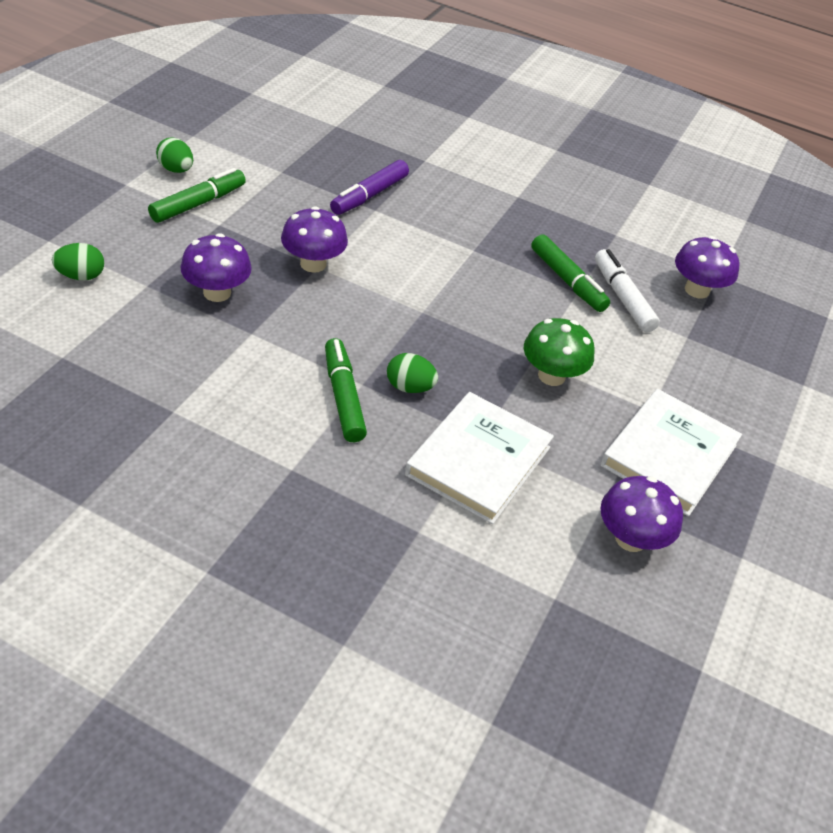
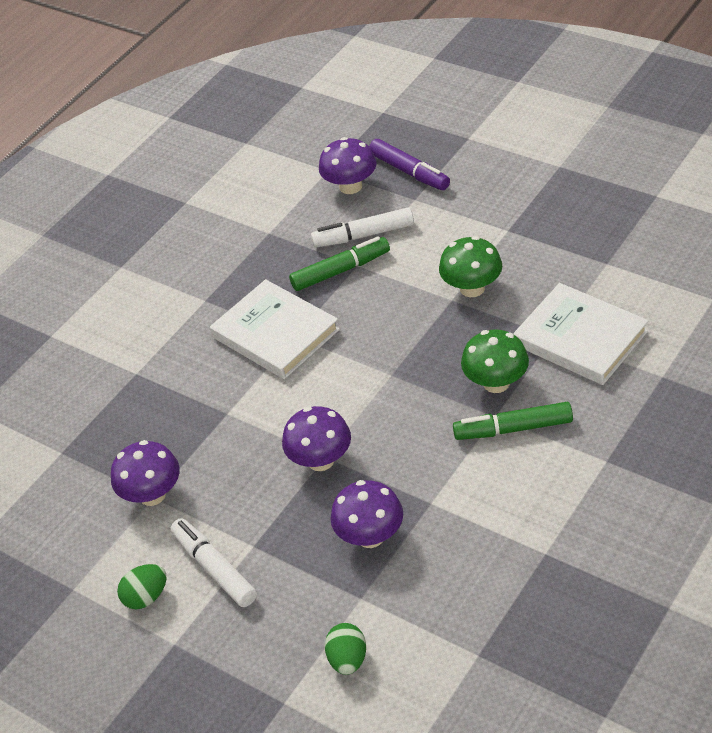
camera: 70 degrees left, 0 degrees up
(198, 203) = (214, 568): green marker -> white marker
(369, 195) = (201, 418): purple marker -> purple marker (409, 172)
(409, 387) = (496, 383): green egg -> green mushroom
(630, 538) = (649, 253): purple mushroom -> purple mushroom (152, 495)
(668, 455) = (558, 224): white book -> white book (275, 334)

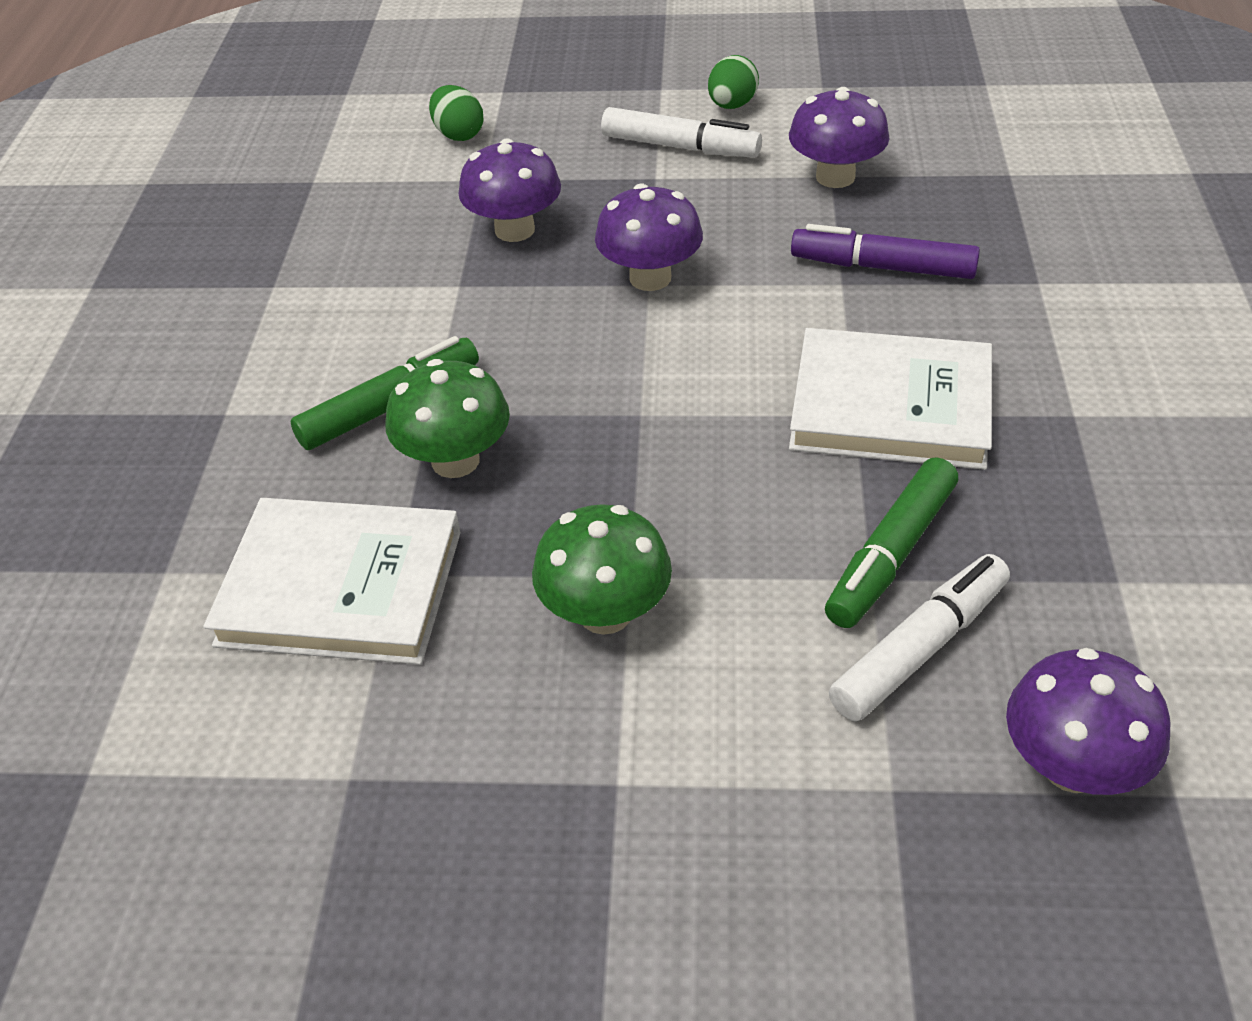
camera: 145 degrees right, 0 degrees up
(409, 172) = (975, 870): purple marker -> purple marker (882, 267)

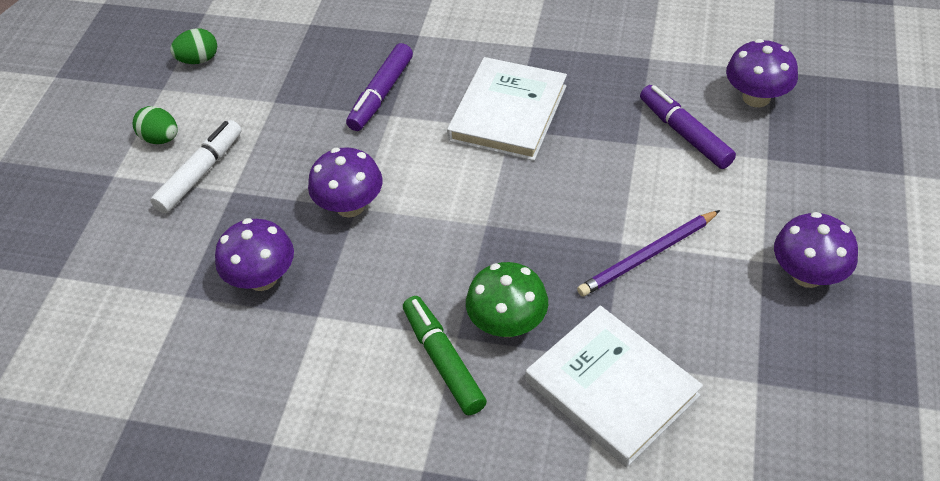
camera: 80 degrees left, 5 degrees up
(341, 587) = (611, 388): white book -> white book turned 60 degrees counterclockwise
(458, 134) = (109, 309): green egg -> green egg (198, 60)
(605, 613) = (647, 256): green mushroom -> purple pencil
(835, 177) = (276, 100): purple mushroom -> purple mushroom (807, 274)
(891, 555) = (621, 133): green marker -> none
(920, 648) = (684, 134): white marker -> purple marker

